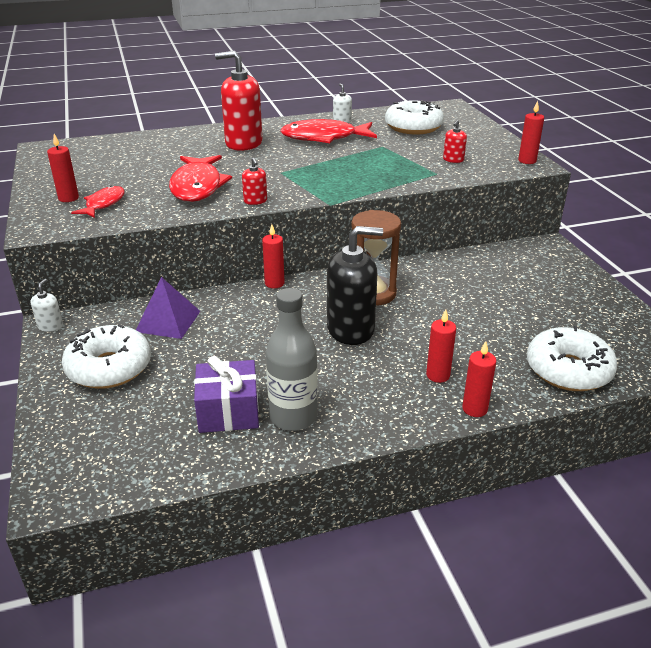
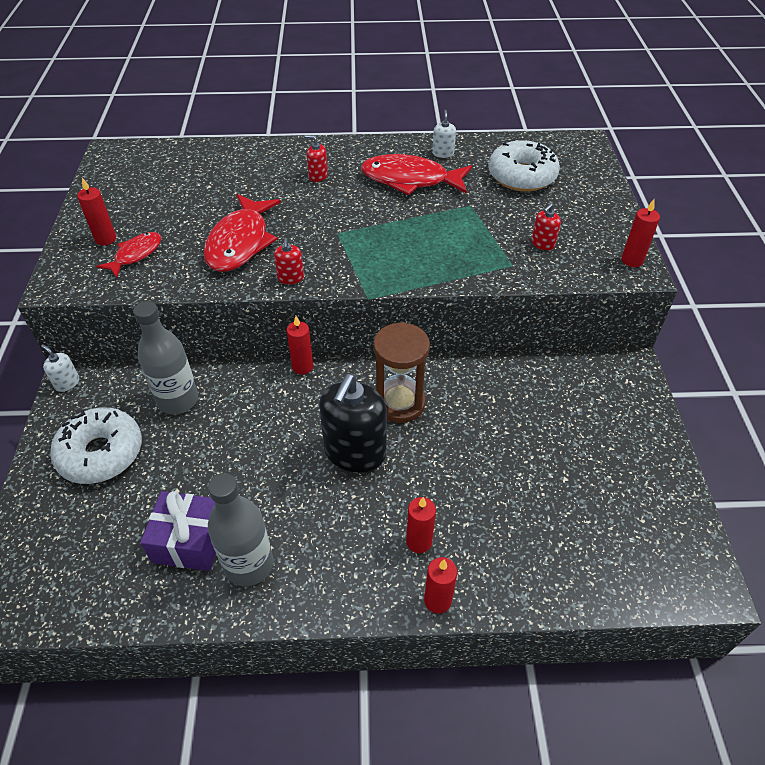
camera: 15 degrees right, 15 degrees up
(50, 326) = (67, 383): white soap dispenser -> white soap dispenser turned 75 degrees counterclockwise
(168, 321) = (178, 400): purple pyramid -> grey bottle
(243, 143) = (318, 176): red soap dispenser -> red soap dispenser, size x0.44
(351, 329) = (355, 452): black soap dispenser -> black soap dispenser turned 105 degrees clockwise
(568, 370) = (566, 569): white donut -> none

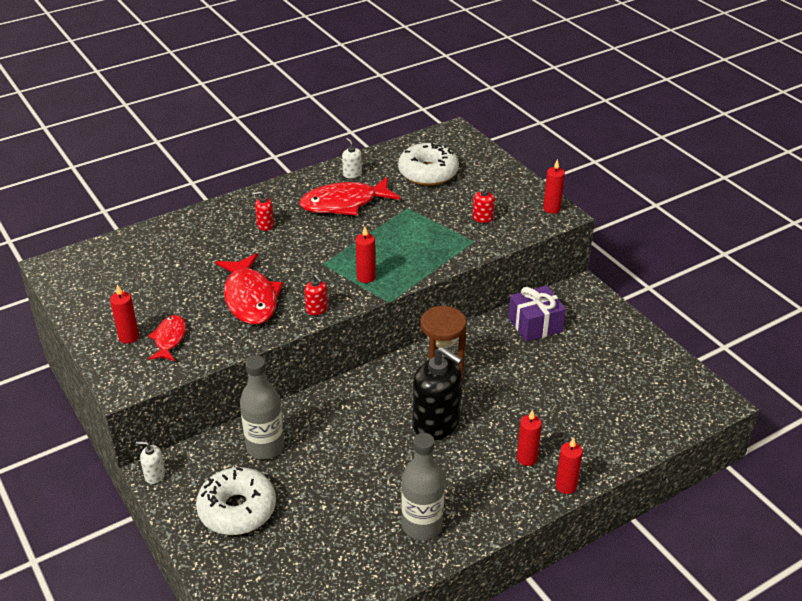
camera: 30 degrees left, 10 degrees down
(190, 541) = (365, 532): purple gift -> purple gift (535, 324)
(302, 367) = (345, 383): red candle -> red candle (366, 277)
(355, 452) = (436, 423): black soap dispenser -> black soap dispenser turned 45 degrees counterclockwise

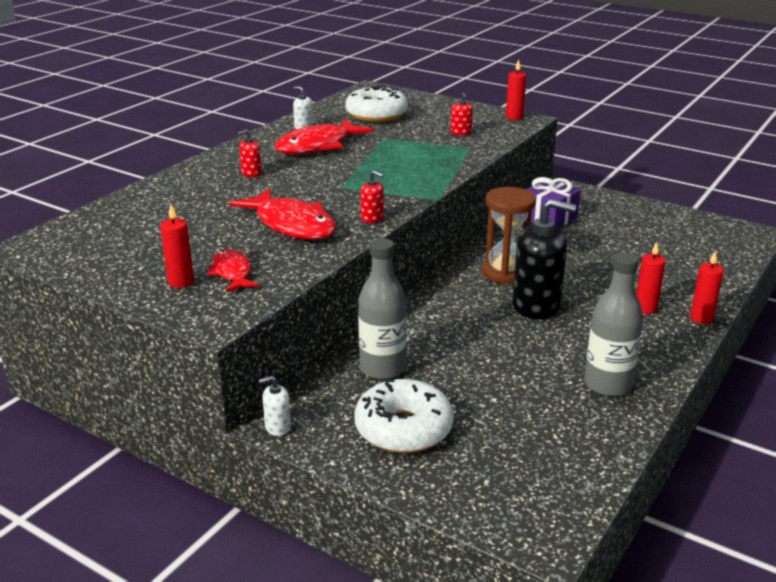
camera: 25 degrees left, 10 degrees down
(366, 277) = (396, 188): red candle -> none

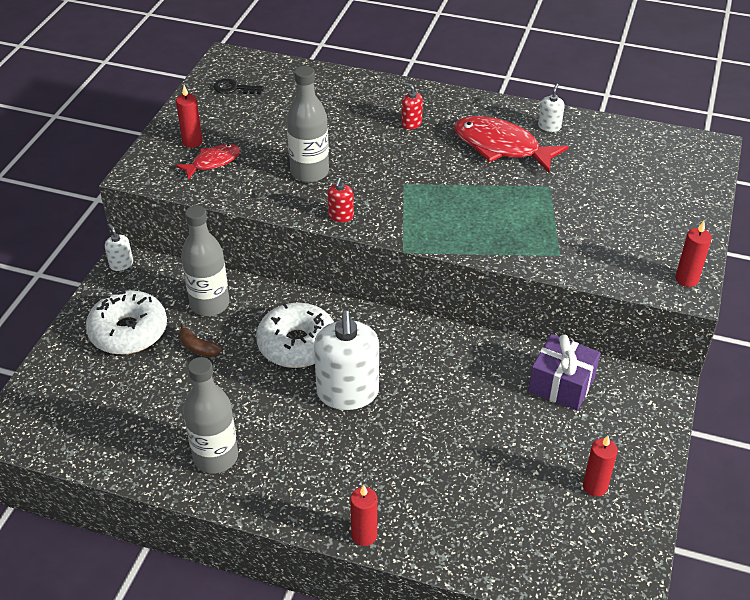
camera: 75 degrees right, 15 degrees up
(95, 249) = (234, 88): none -> black key
(292, 225) = (309, 172): red fish -> grey bottle
(376, 115) = (619, 168): white donut -> white donut (297, 344)
(448, 382) = (198, 347): none -> brown banana
(461, 133) = (602, 241): red soap dispenser -> none
(505, 272) = (409, 361): brown hourglass -> none
(536, 305) = (347, 392): black soap dispenser -> white soap dispenser
(645, 308) = (370, 484): red candle -> red candle (595, 486)

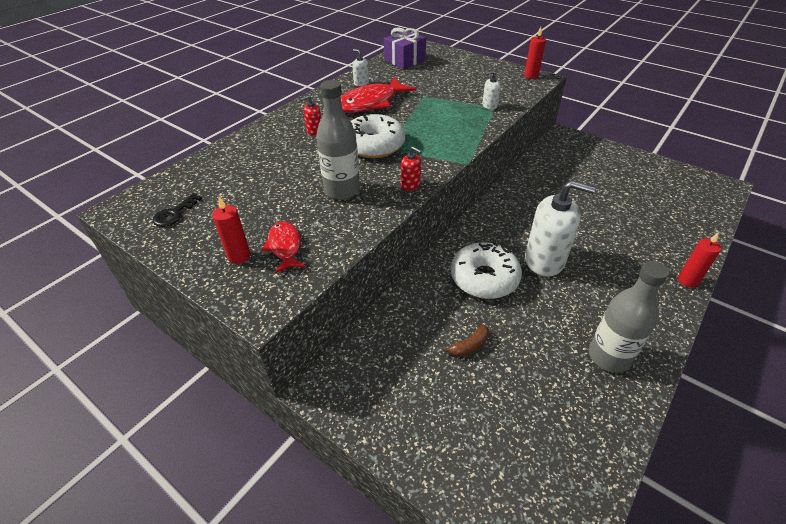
camera: 70 degrees left, 0 degrees up
(121, 264) = (320, 393): white soap dispenser -> white soap dispenser (489, 106)
(128, 331) = (428, 402): white donut -> white donut (374, 145)
(209, 304) = (413, 327): grey bottle -> none
(561, 384) = (553, 166): purple gift -> purple gift (404, 60)
(595, 486) = (638, 175): red candle -> none

